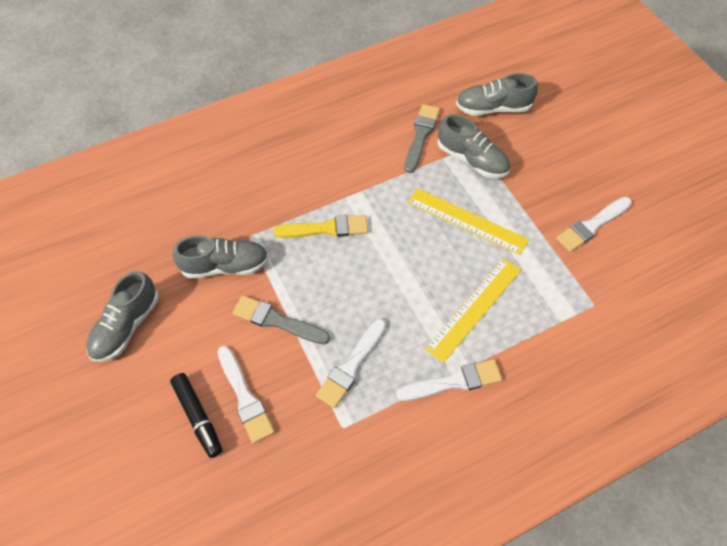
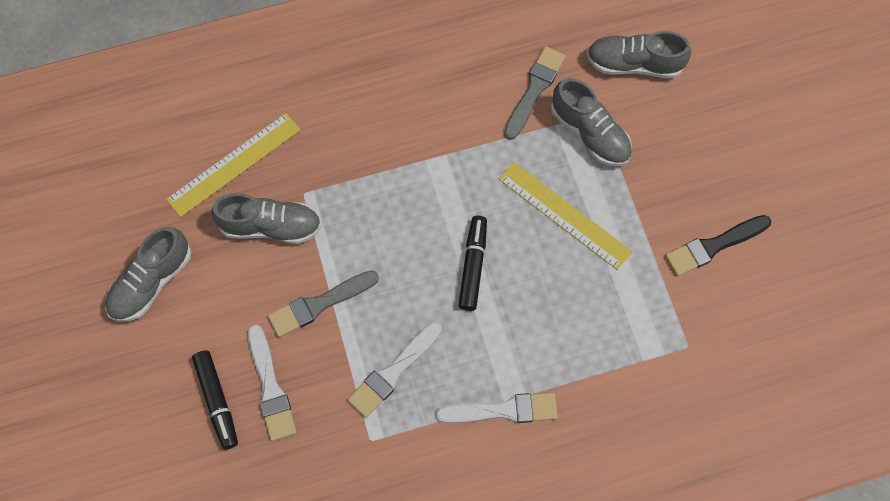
camera: 10 degrees right, 10 degrees up
(277, 321) = (319, 304): grey brush -> grey brush turned 60 degrees counterclockwise
(326, 228) = (395, 198): yellow brush -> none
(401, 270) = (473, 266): none -> black marker
(474, 308) = (547, 327): yellow ruler -> yellow ruler (234, 164)
(592, 226) = (713, 246): white brush -> black brush

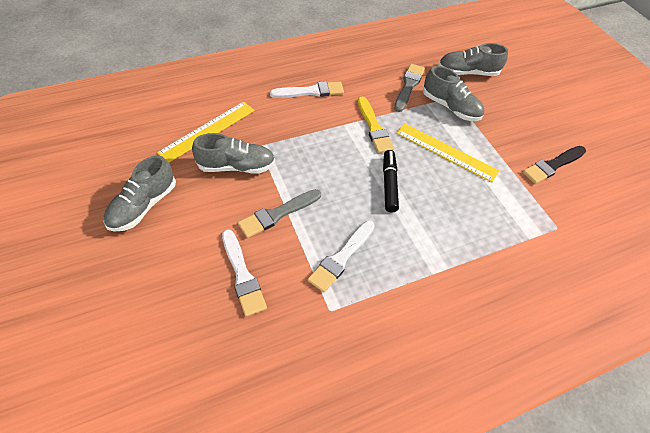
camera: 10 degrees left, 15 degrees down
(217, 400) = (197, 288): black marker -> none
(468, 168) = (374, 128): none -> yellow brush
(503, 410) = (433, 280): white brush -> white brush (311, 91)

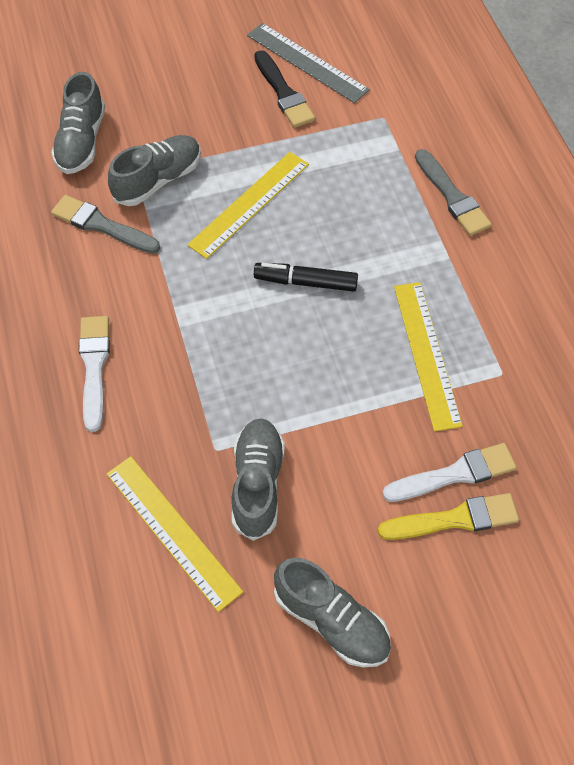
camera: 80 degrees left, 5 degrees up
(277, 214) = (354, 427): grey brush -> grey brush (452, 196)
(341, 257) = (426, 354): white brush -> yellow ruler
(374, 128) = (191, 286): yellow brush -> yellow brush (454, 519)
(589, 178) = (307, 62): none -> grey ruler

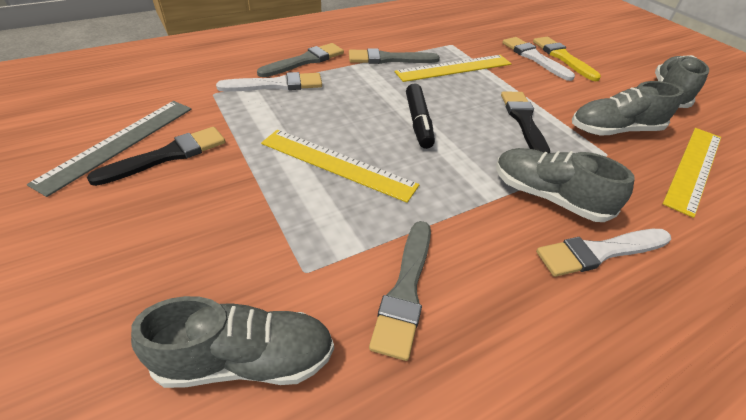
camera: 105 degrees left, 15 degrees down
(158, 180) = (315, 245): grey shoe -> grey shoe (548, 197)
(292, 388) = (523, 121): none -> black brush
(396, 167) = (276, 85): none -> white brush
(455, 283) = (388, 59): none -> grey brush

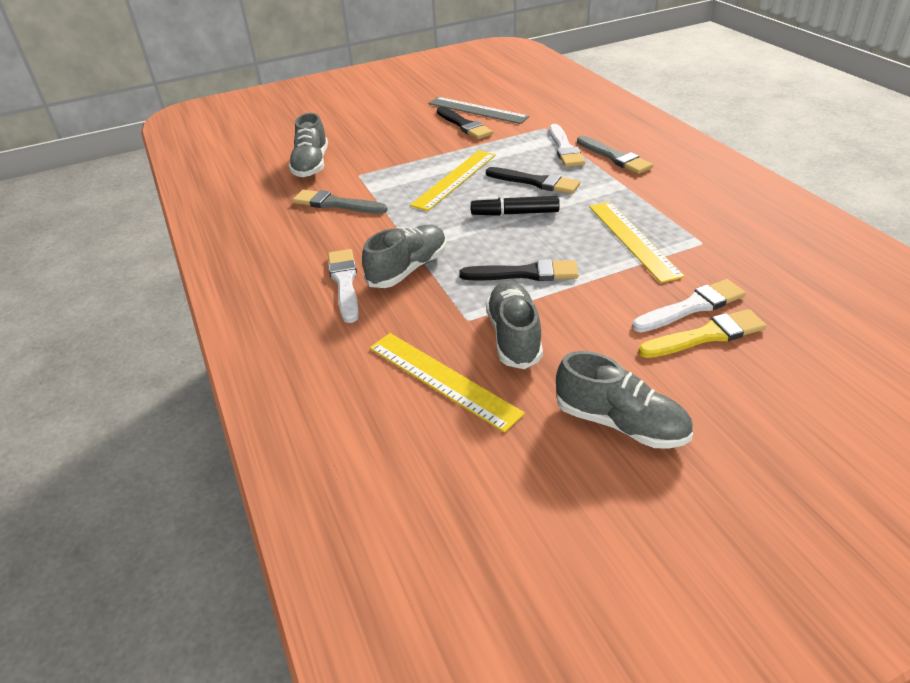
camera: 100 degrees right, 5 degrees down
(351, 106) = (536, 182): none -> black brush
(388, 59) = (638, 199): grey brush -> none

